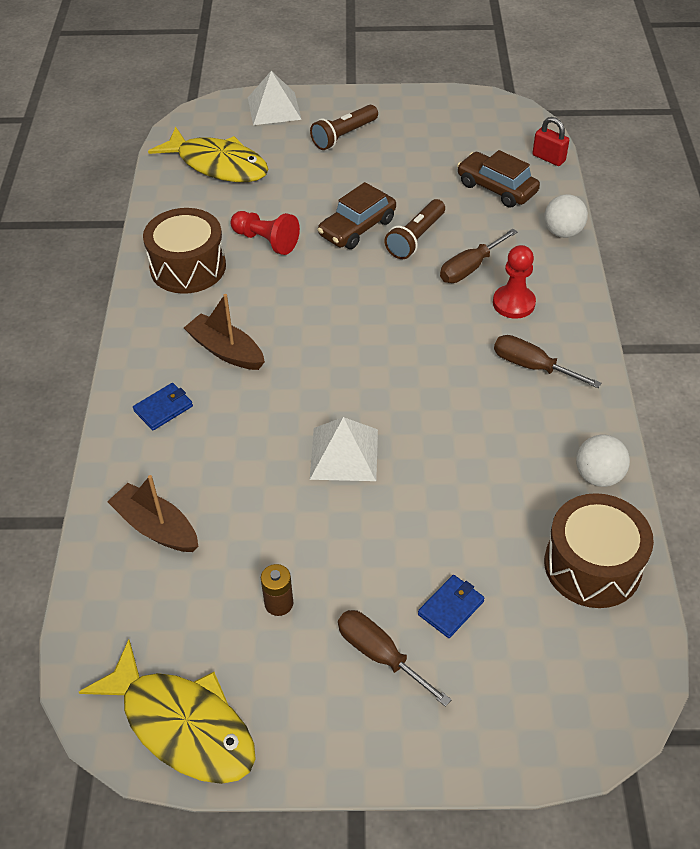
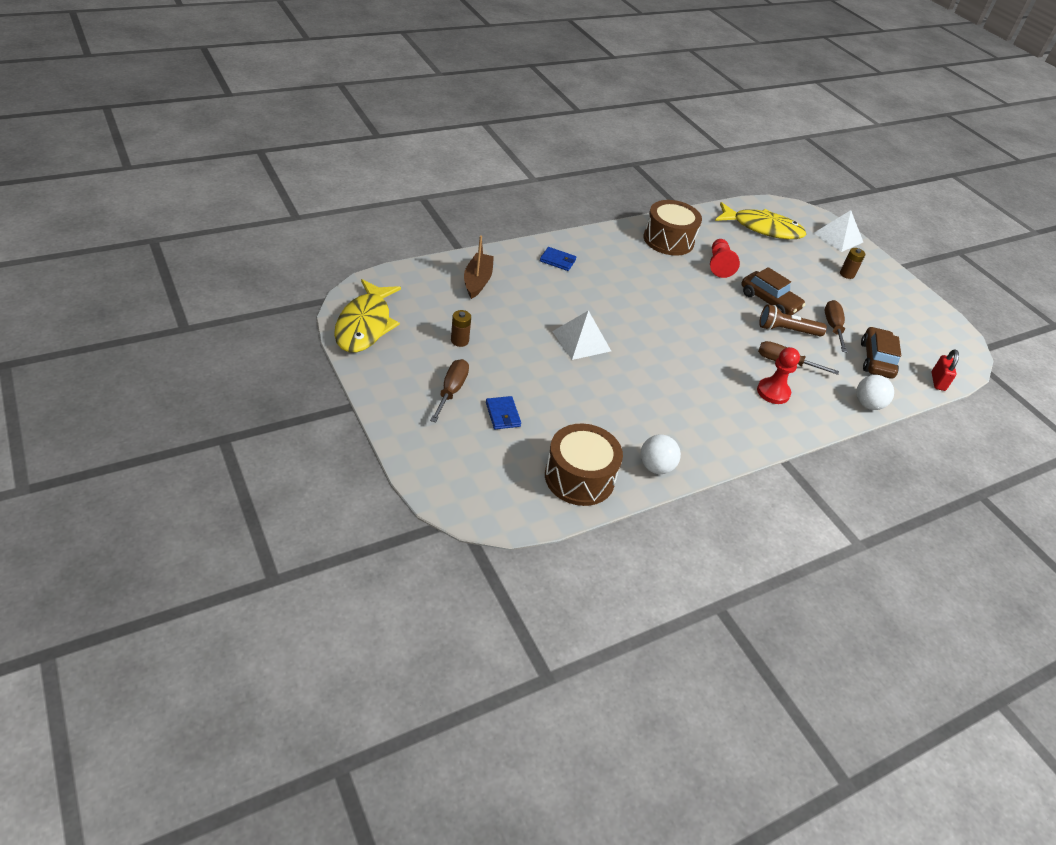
camera: 55 degrees right, 5 degrees down
(218, 165) = (762, 228): yellow fish -> yellow fish turned 75 degrees counterclockwise
(226, 351) = (618, 272): brown boat -> none
(344, 136) = (847, 274): brown flashlight -> brown battery
(357, 228) = (769, 301): brown car -> brown car turned 150 degrees counterclockwise
(451, 608) = (502, 414): blue wallet -> blue wallet turned 60 degrees clockwise
(532, 366) = (724, 413): brown screwdriver -> brown screwdriver (833, 327)

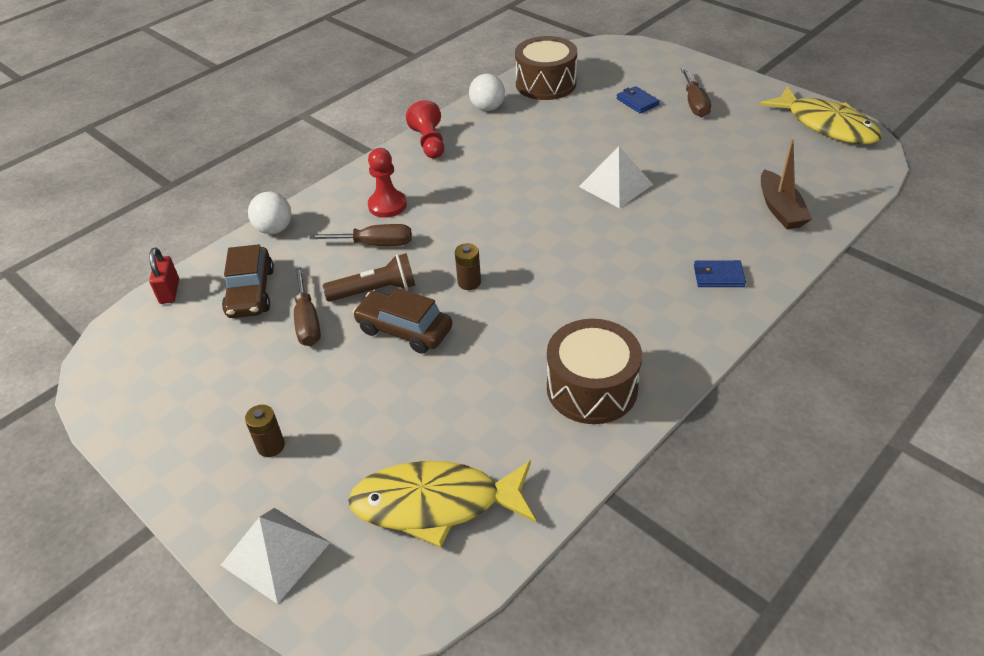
camera: 170 degrees right, 0 degrees up
(365, 325) = (826, 125): yellow fish -> yellow fish turned 150 degrees clockwise
(459, 341) = (730, 143): brown battery -> brown battery (469, 282)
(719, 265) = (494, 369): red pawn -> red pawn (429, 143)

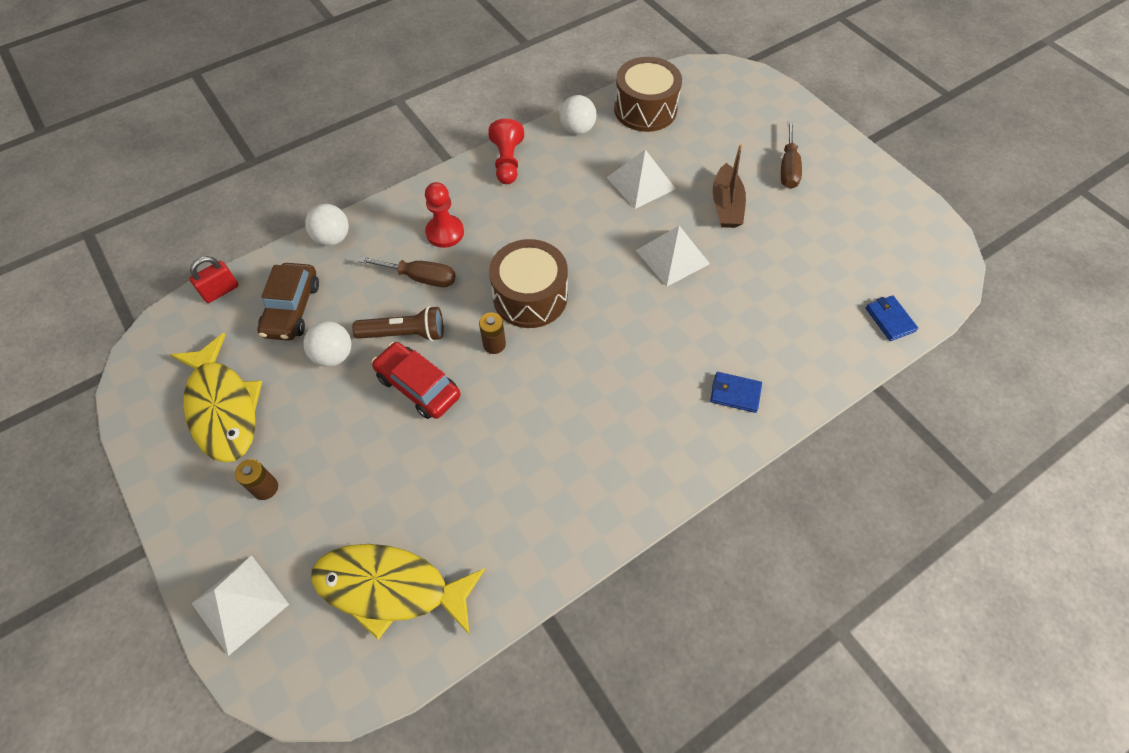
camera: 10 degrees right, 15 degrees up
(169, 291) = (221, 291): red padlock -> red padlock turned 45 degrees clockwise
(307, 321) = (334, 355): brown screwdriver -> white ball
(404, 330) = (418, 386): brown car -> red car
(563, 136) = (641, 183): none -> white pyramid
(592, 388) = (569, 496): brown drum -> brown drum (530, 296)
(637, 102) = (730, 153): blue wallet -> blue wallet (890, 319)
(780, 209) = (826, 324): brown boat -> brown boat (726, 205)
(826, 125) = (915, 226): yellow fish -> yellow fish (223, 408)

